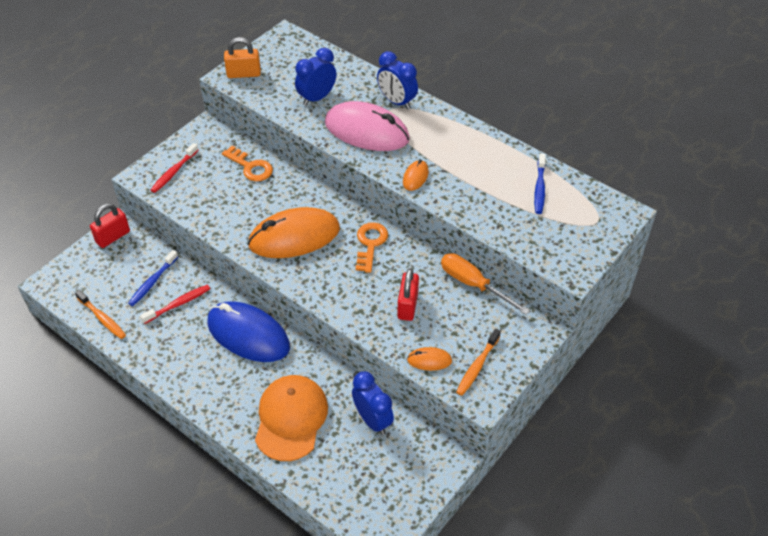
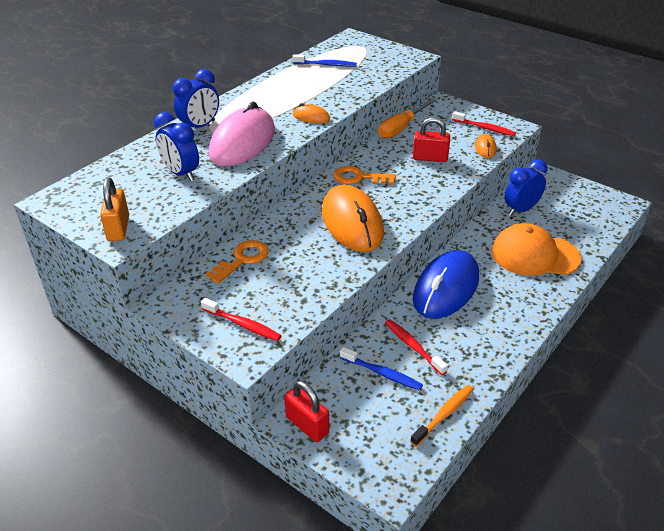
camera: 90 degrees left, 10 degrees down
(477, 366) = (485, 128): orange toothbrush -> red toothbrush

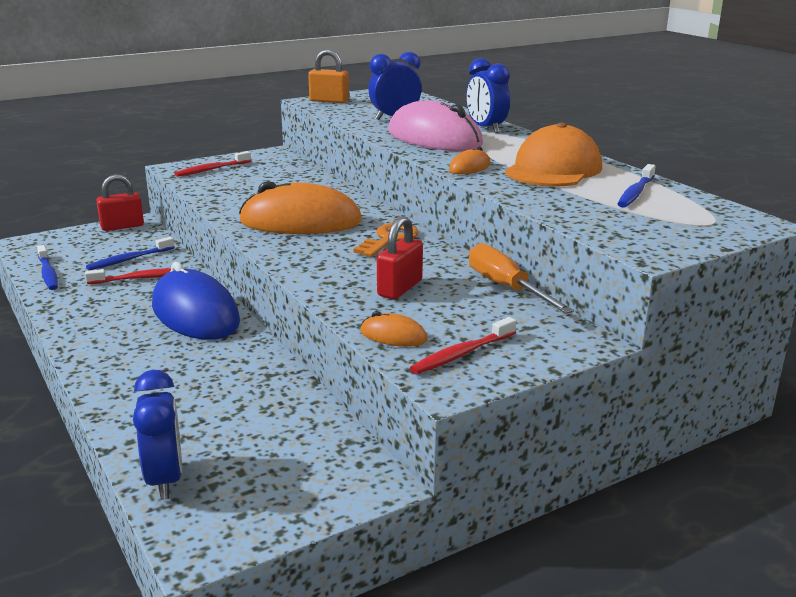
camera: 110 degrees right, 15 degrees down
(242, 260) = (296, 177): orange key -> none
(444, 414) = (48, 273): orange toothbrush -> blue toothbrush
(521, 210) = (289, 417): blue clock -> blue clock (165, 480)
(535, 255) = (179, 391): orange cap -> orange cap (553, 169)

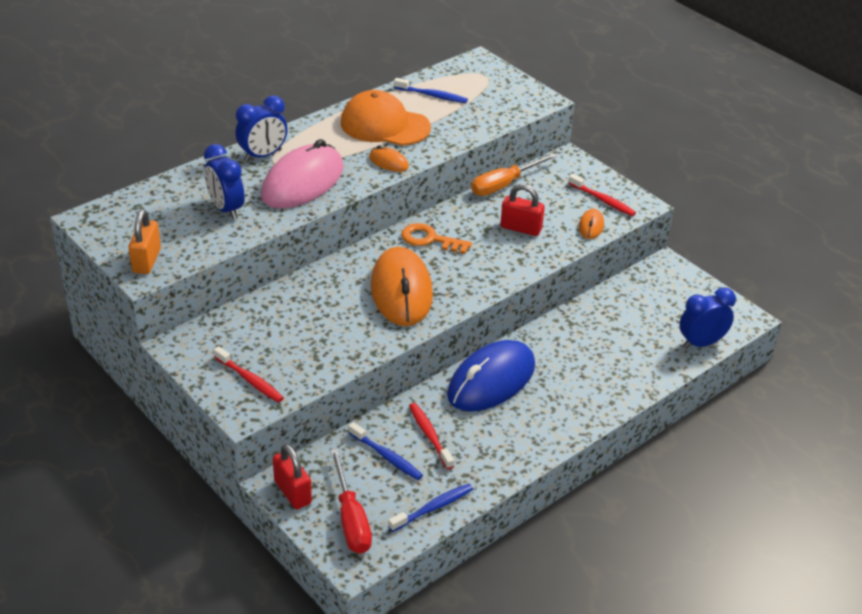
camera: 100 degrees left, 15 degrees up
(71, 243) = (351, 519): none -> red screwdriver

